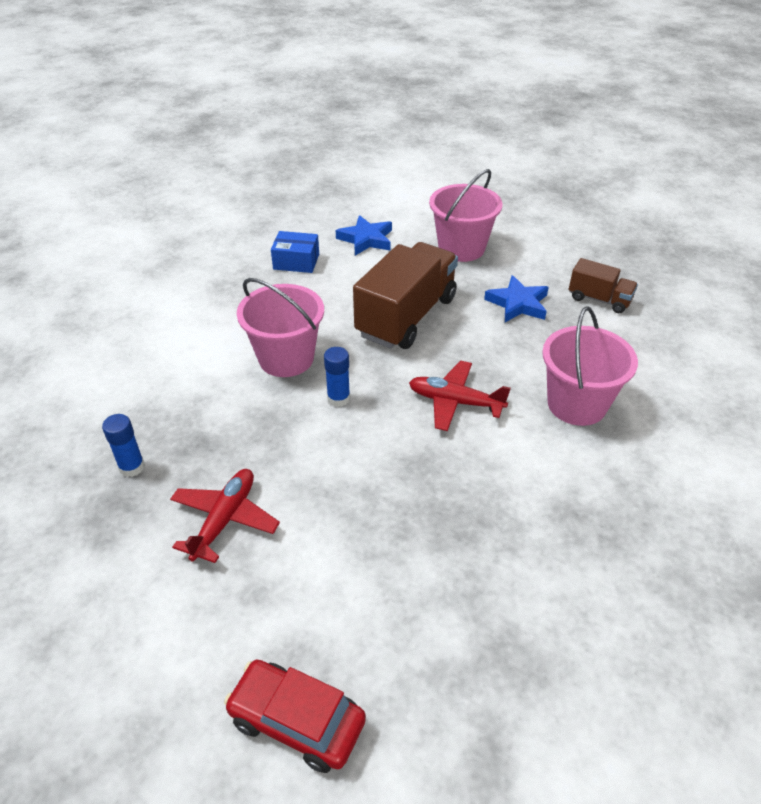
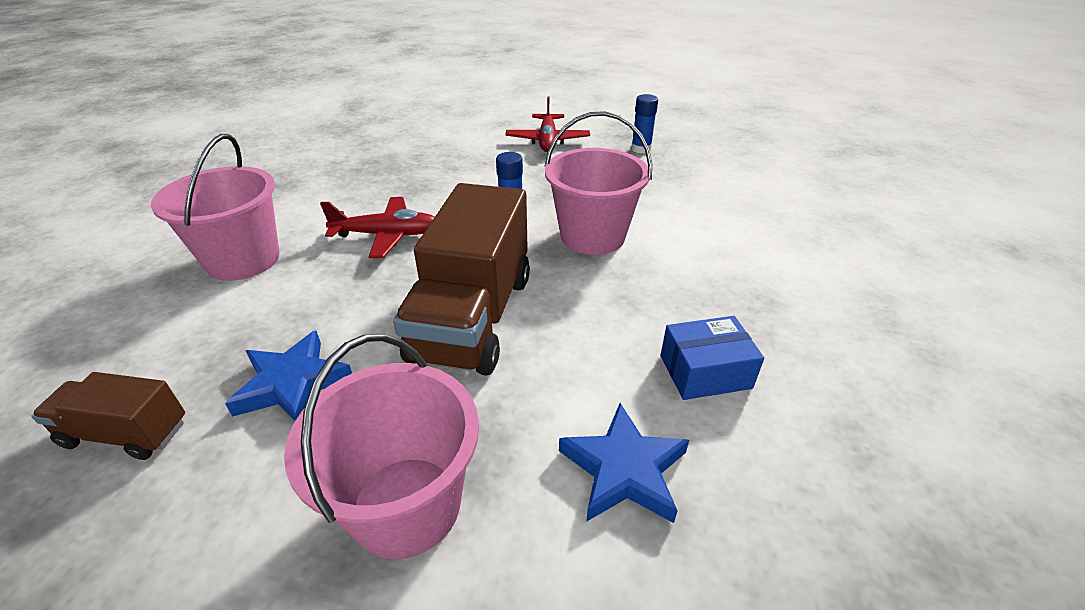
camera: 160 degrees right, 5 degrees down
(297, 721) = (453, 100): red car -> none

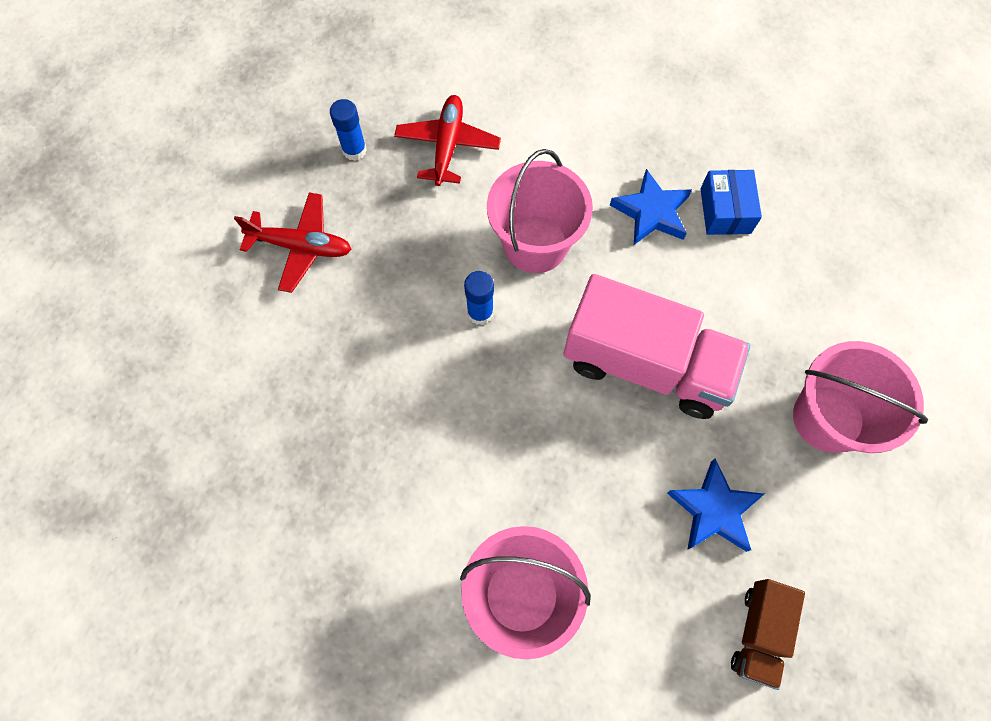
camera: 80 degrees left, 30 degrees up
(387, 235) = (498, 442): red plane -> red plane (447, 145)
(473, 317) = (646, 364): brown truck -> pink truck
(624, 469) = (806, 285): blue star -> blue star (651, 212)

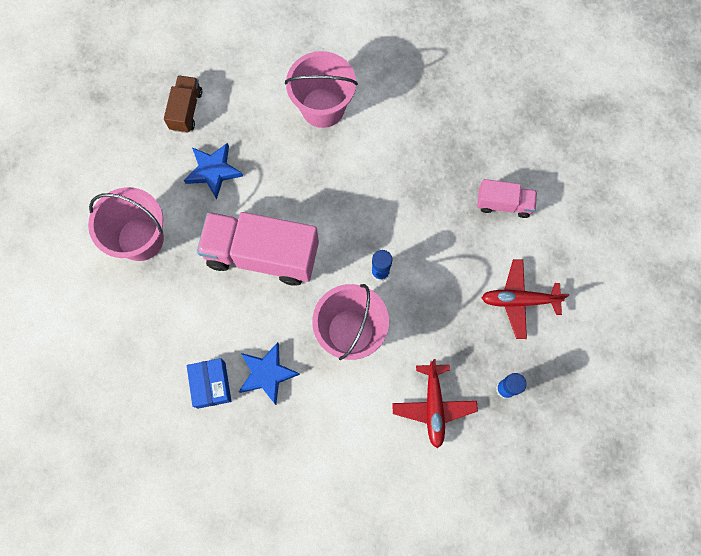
camera: 170 degrees right, 5 degrees up
(276, 380) = (503, 204): none -> pink truck

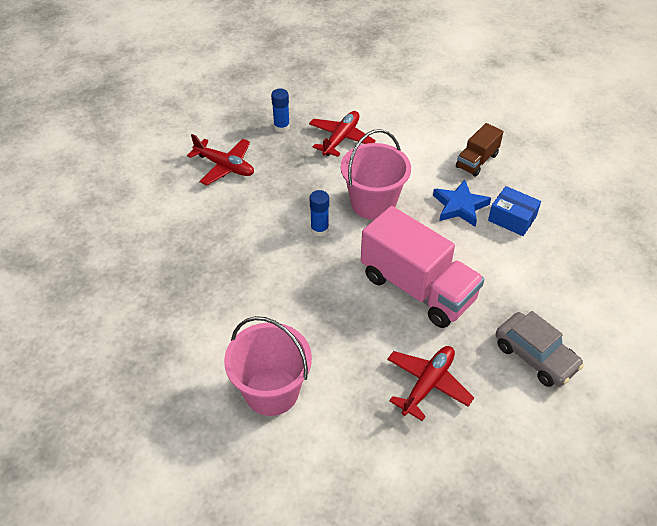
camera: 150 degrees left, 25 degrees down
(140, 239) = (535, 356): pink bucket -> grey car
(186, 110) = (427, 468): brown truck -> brown truck (477, 161)
(211, 385) = (512, 218): blue box -> blue box turned 75 degrees counterclockwise
(213, 171) = (427, 384): blue star -> red plane
(503, 204) = (175, 229): pink truck -> none

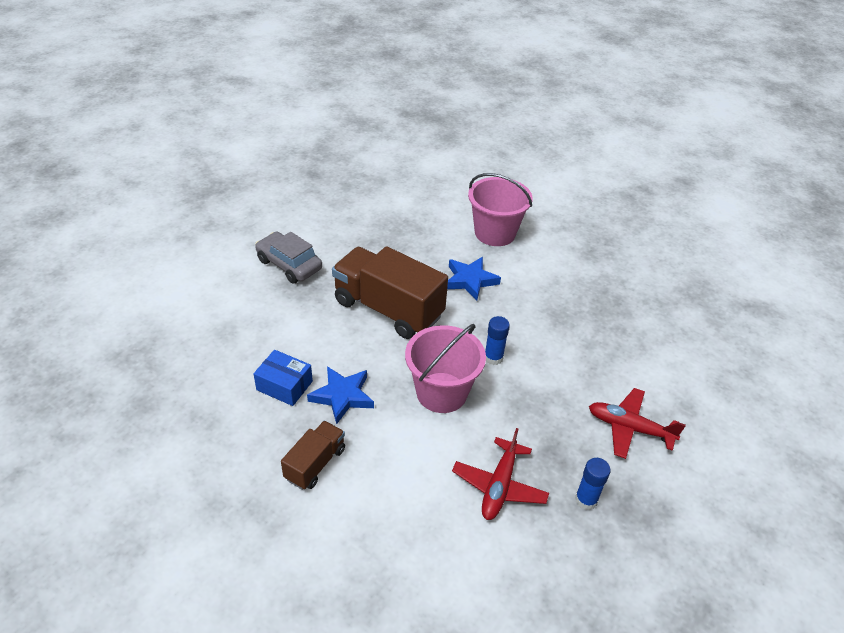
camera: 170 degrees right, 5 degrees down
(321, 318) = (470, 280): none -> blue star
(417, 288) = (388, 309): pink truck -> brown truck
(427, 384) = (378, 243): red plane -> none

